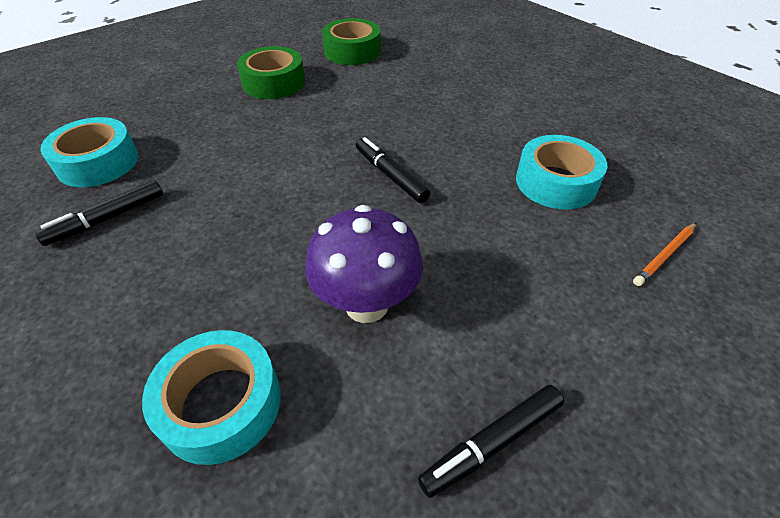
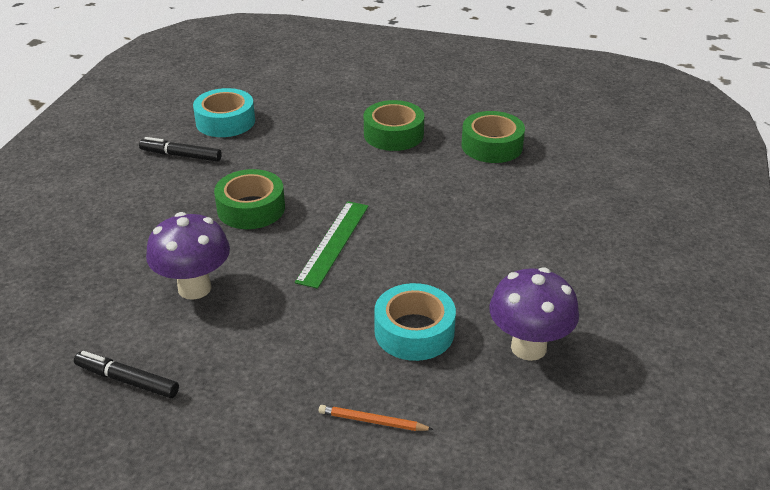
camera: 55 degrees right, 10 degrees down
(221, 403) = (86, 269): turquoise tape -> none
(274, 205) = (251, 208): none -> green tape
(390, 176) = (333, 243): black marker -> green ruler
(613, 137) = (528, 347): none -> purple mushroom

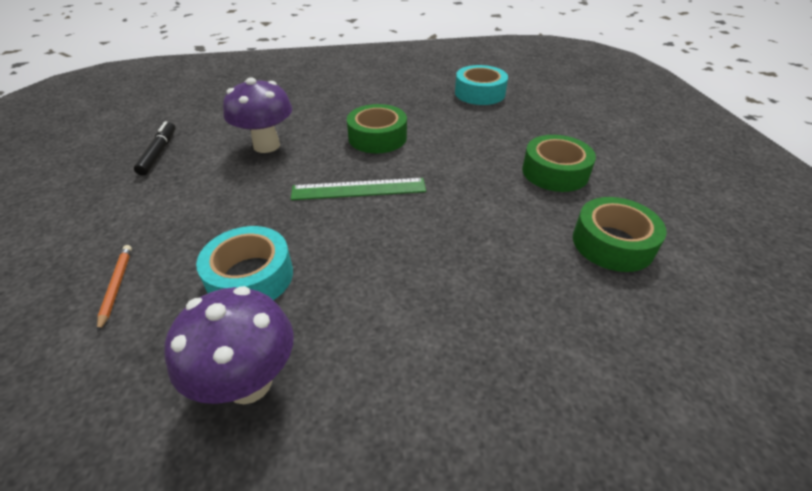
camera: 65 degrees right, 5 degrees up
(181, 155) = (419, 92): black marker -> none

